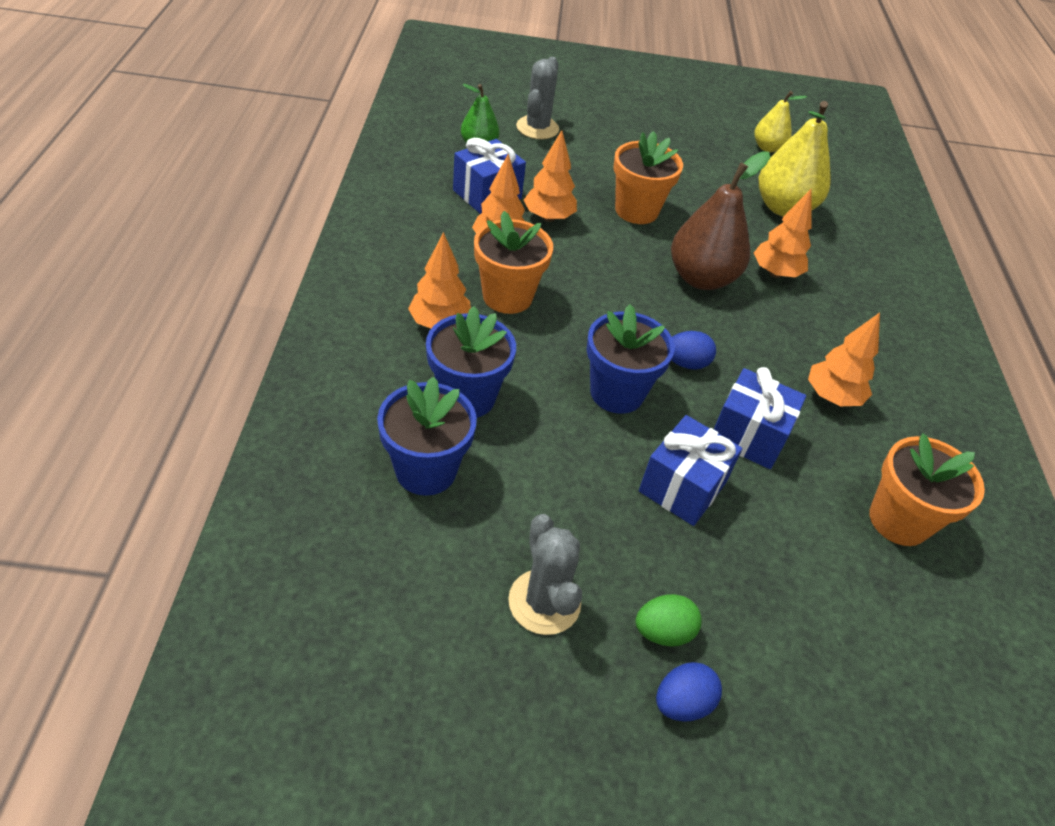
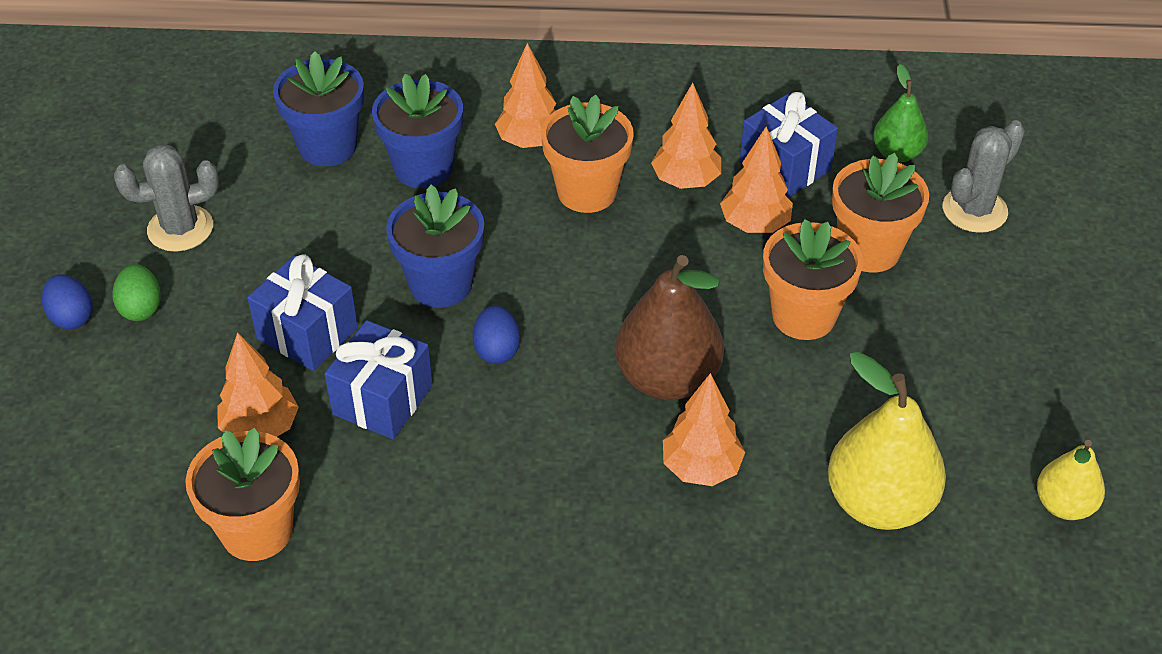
camera: 95 degrees right, 0 degrees up
(537, 128) = (974, 210): grey cactus -> grey cactus turned 60 degrees counterclockwise
(574, 174) = (869, 250): none -> orange flower pot
(831, 397) = (453, 497): orange tree -> orange tree (260, 428)

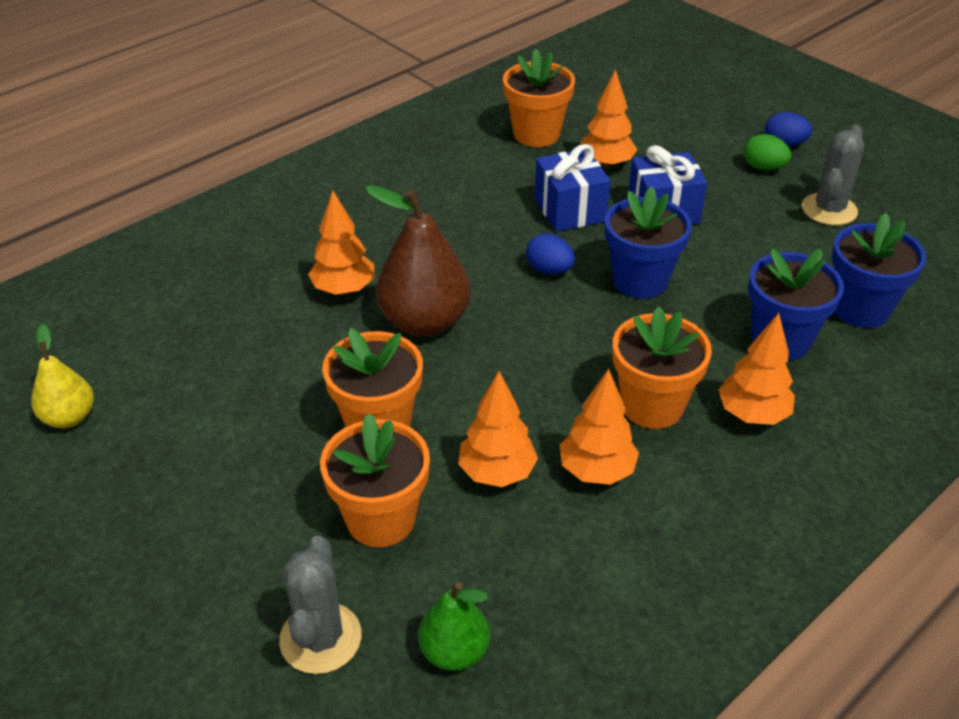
camera: 135 degrees right, 5 degrees down
(785, 166) = (537, 550): blue gift -> none
(879, 503) = (208, 339): yellow pear -> none

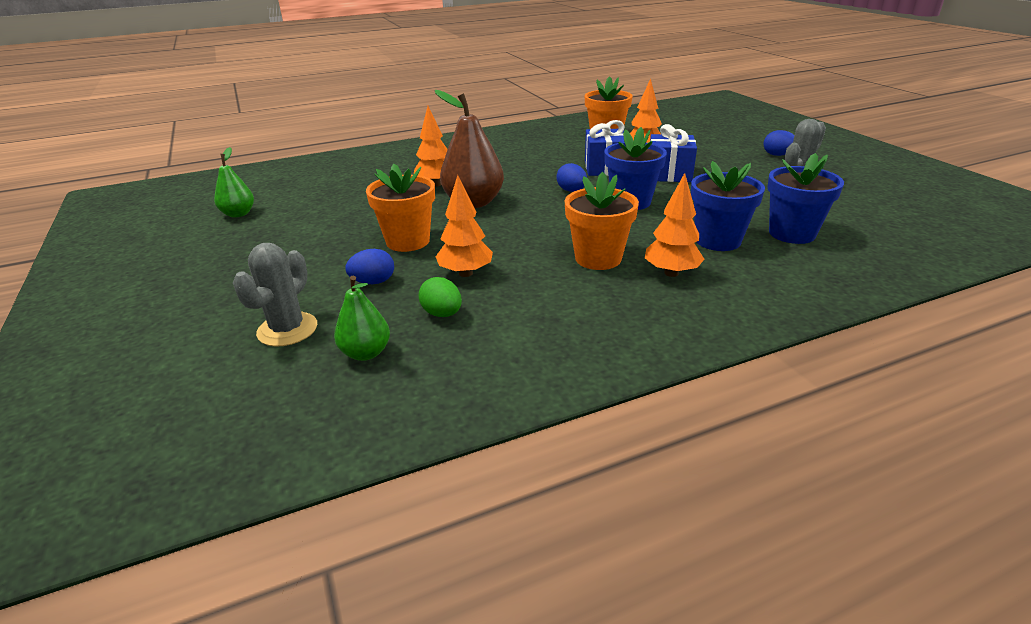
camera: 20 degrees right, 10 degrees down
(69, 417) = (238, 214): yellow pear -> green pear
(381, 519) = (373, 282): orange flower pot -> blue egg
(596, 471) = (535, 283): orange tree -> none
(763, 167) = (755, 163): green egg -> green egg (442, 314)

